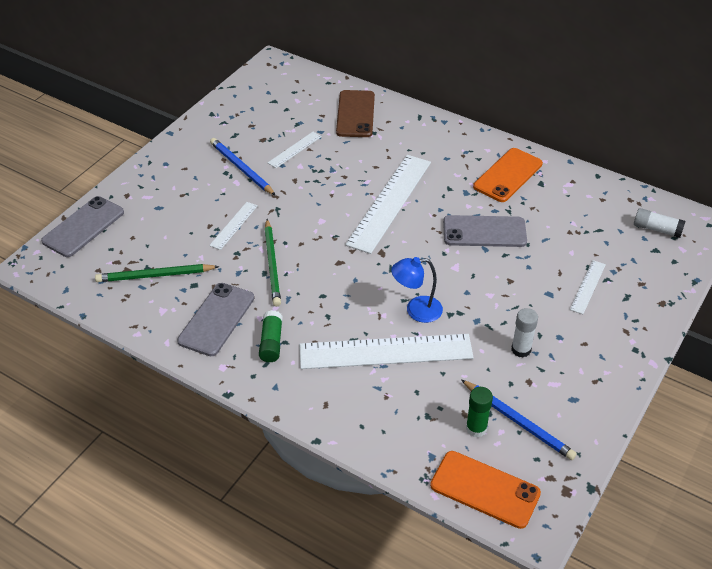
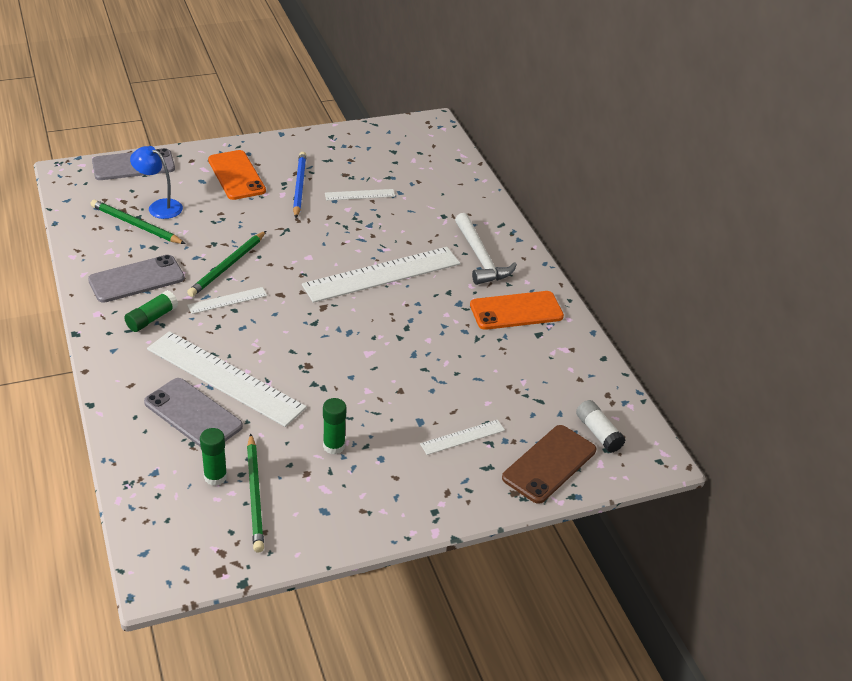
camera: 35 degrees right, 5 degrees down
(234, 225) = (238, 223): white ruler -> white ruler (227, 300)
(355, 114) = (447, 194): brown phone -> brown phone (549, 464)
(416, 310) = (290, 364): blue lamp -> blue lamp (159, 206)
(438, 150) = (480, 258): none -> white hammer
(484, 232) = (431, 341): grey phone -> grey phone (193, 414)
(485, 489) = (160, 523): orange phone -> orange phone (236, 175)
(518, 421) = (255, 495): blue pencil -> green pencil
(521, 349) = (334, 446): white glue stick -> green glue stick

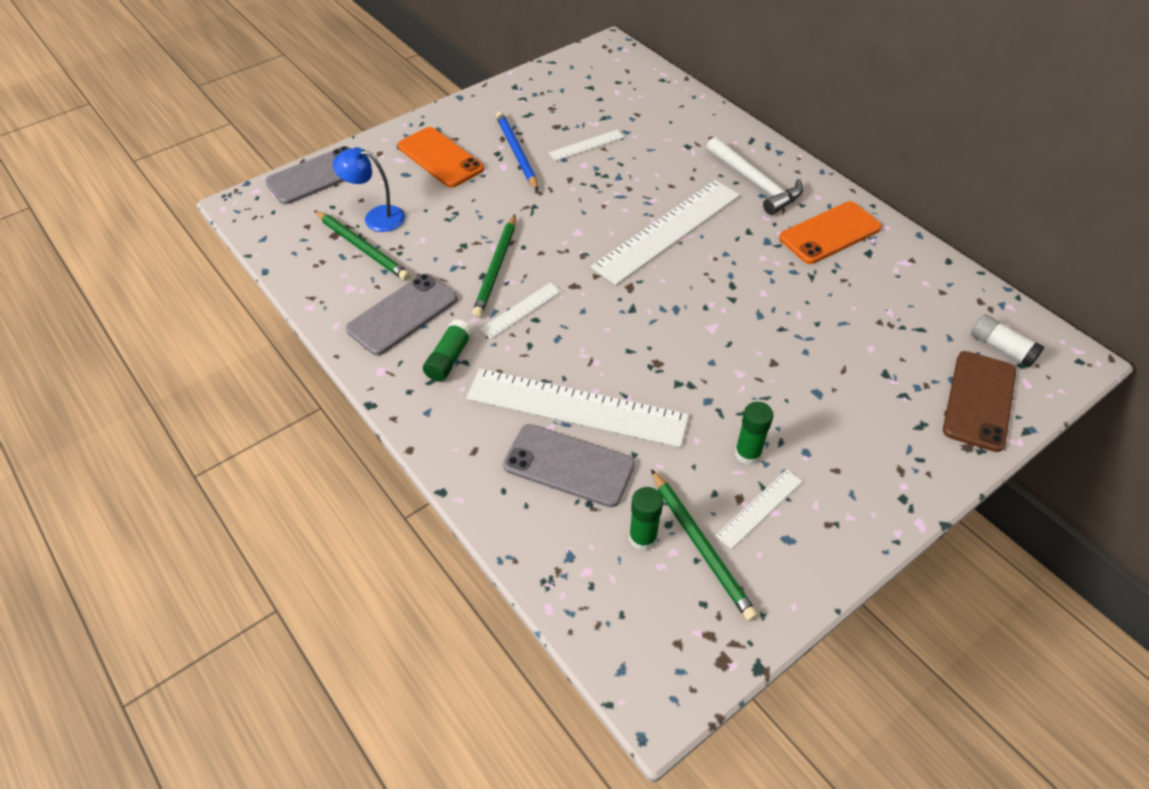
camera: 15 degrees left, 10 degrees up
(136, 225) = (362, 247): green pencil -> green pencil turned 150 degrees counterclockwise
(462, 437) = (873, 397): white ruler -> white ruler (759, 508)

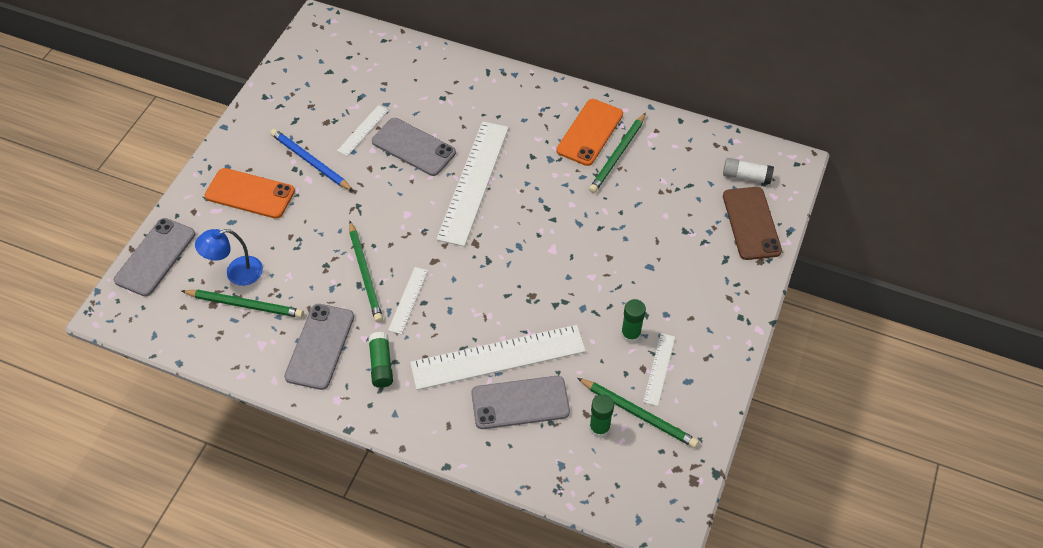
camera: 30 degrees left, 5 degrees up
(627, 177) = (413, 147): none -> grey phone
(755, 183) = (513, 111): white hammer -> none
(849, 266) = (618, 155): none -> green pencil

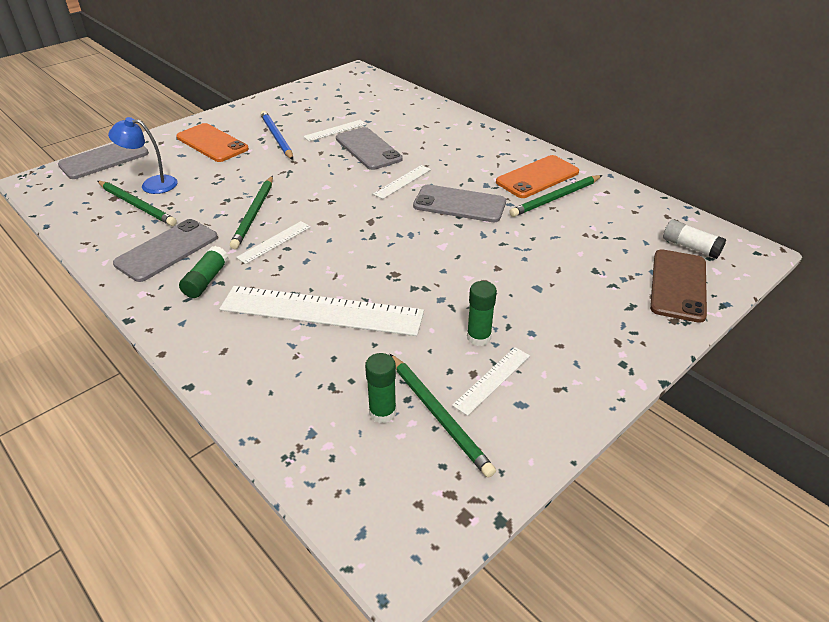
camera: 25 degrees right, 15 degrees down
(473, 182) = (402, 181): white ruler -> white ruler, size x0.47
(520, 402) = (313, 357): grey phone -> grey phone (459, 204)

